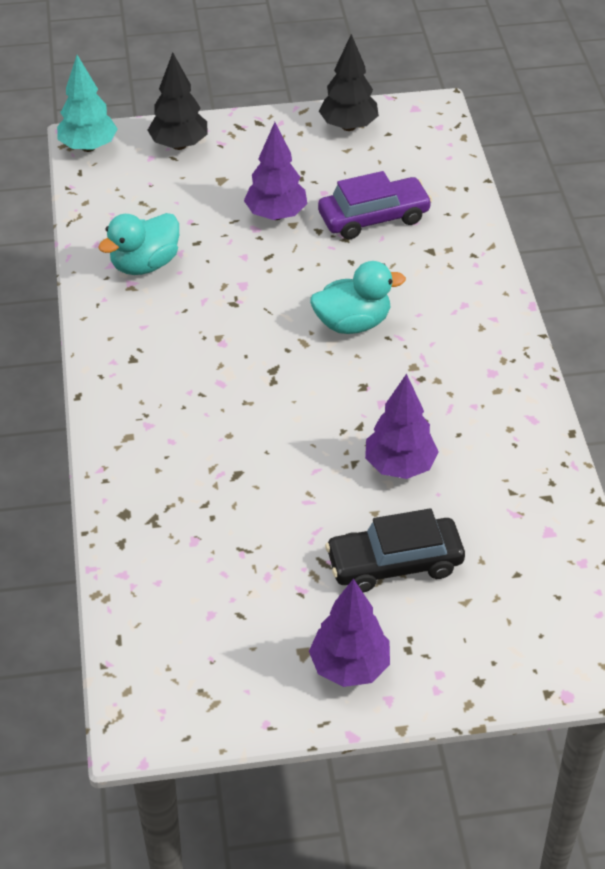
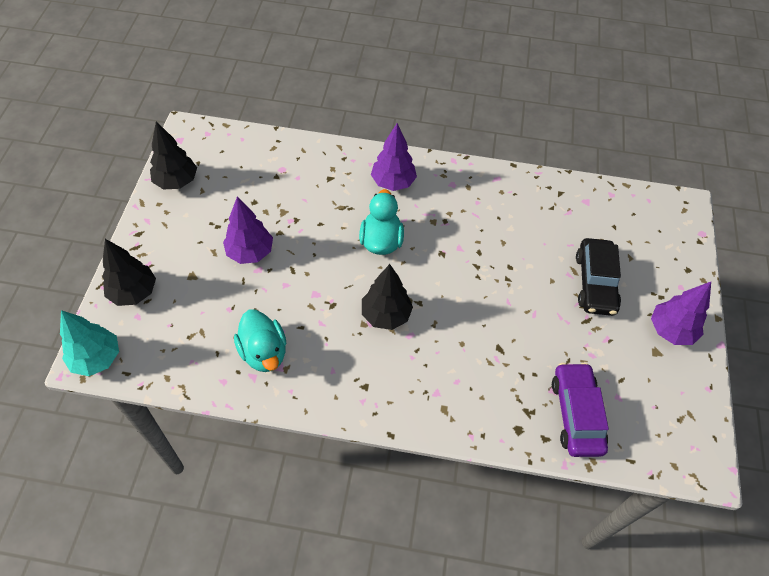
camera: 75 degrees left, 10 degrees up
(240, 354) = (386, 315): none -> black tree
(374, 218) = (282, 197): purple car -> purple car (576, 414)
(399, 466) = (517, 255): purple tree -> purple tree (393, 182)

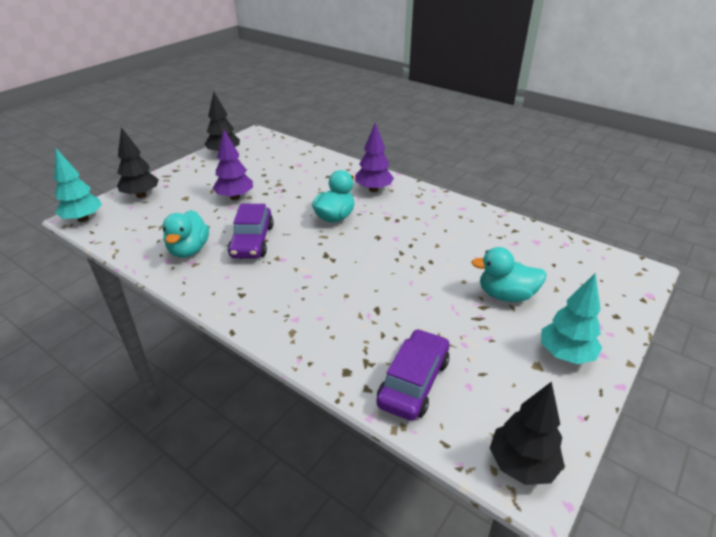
camera: 30 degrees right, 20 degrees down
(321, 311) = (252, 241): none -> purple car
(386, 315) = (299, 258): black tree -> black tree (522, 465)
(595, 283) = (506, 295): black car -> turquoise duck
(670, 330) = (565, 355): purple tree -> turquoise tree

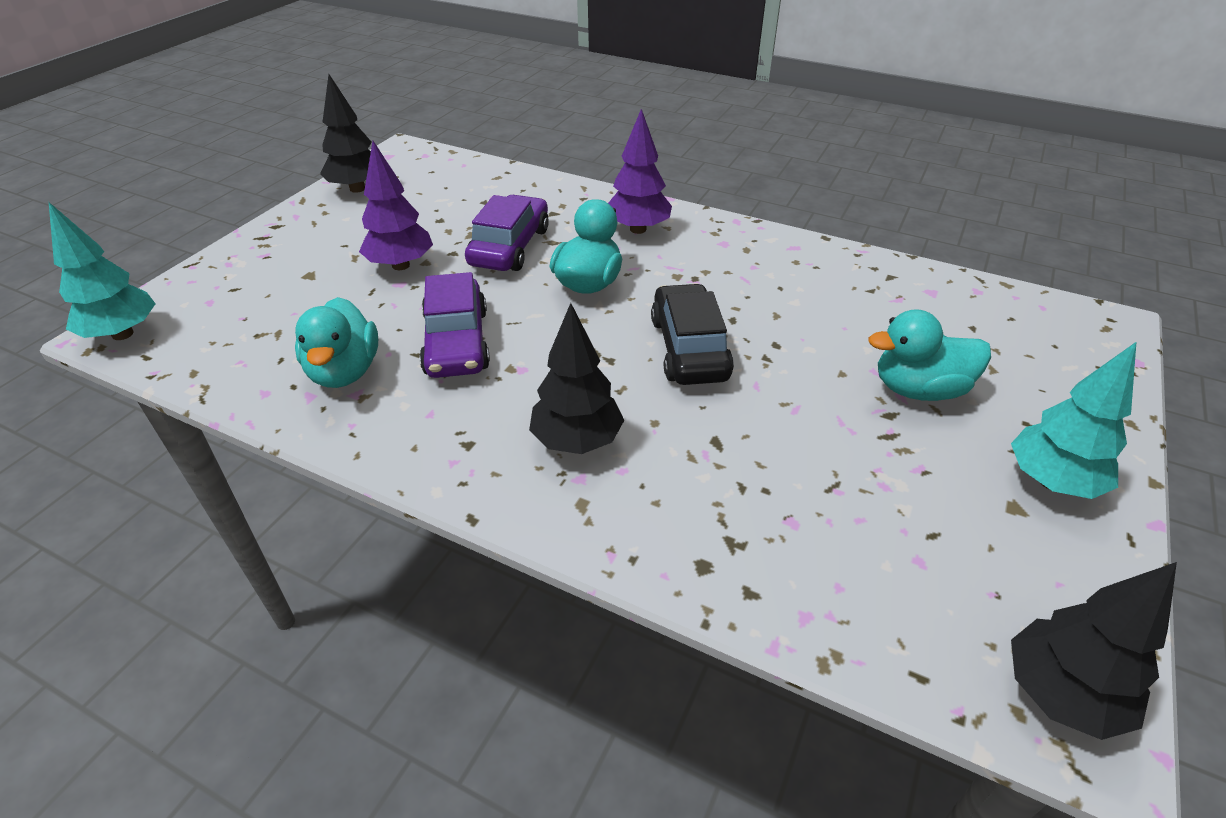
camera: 10 degrees left, 5 degrees up
(141, 195) = (224, 278): black tree -> black tree (577, 441)
(380, 258) = (689, 348): none -> black car
(413, 382) = (826, 568): purple car -> purple car (510, 247)

